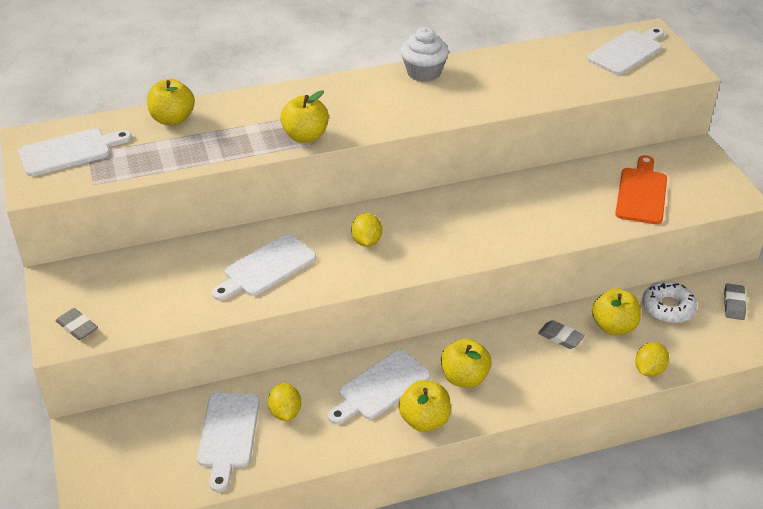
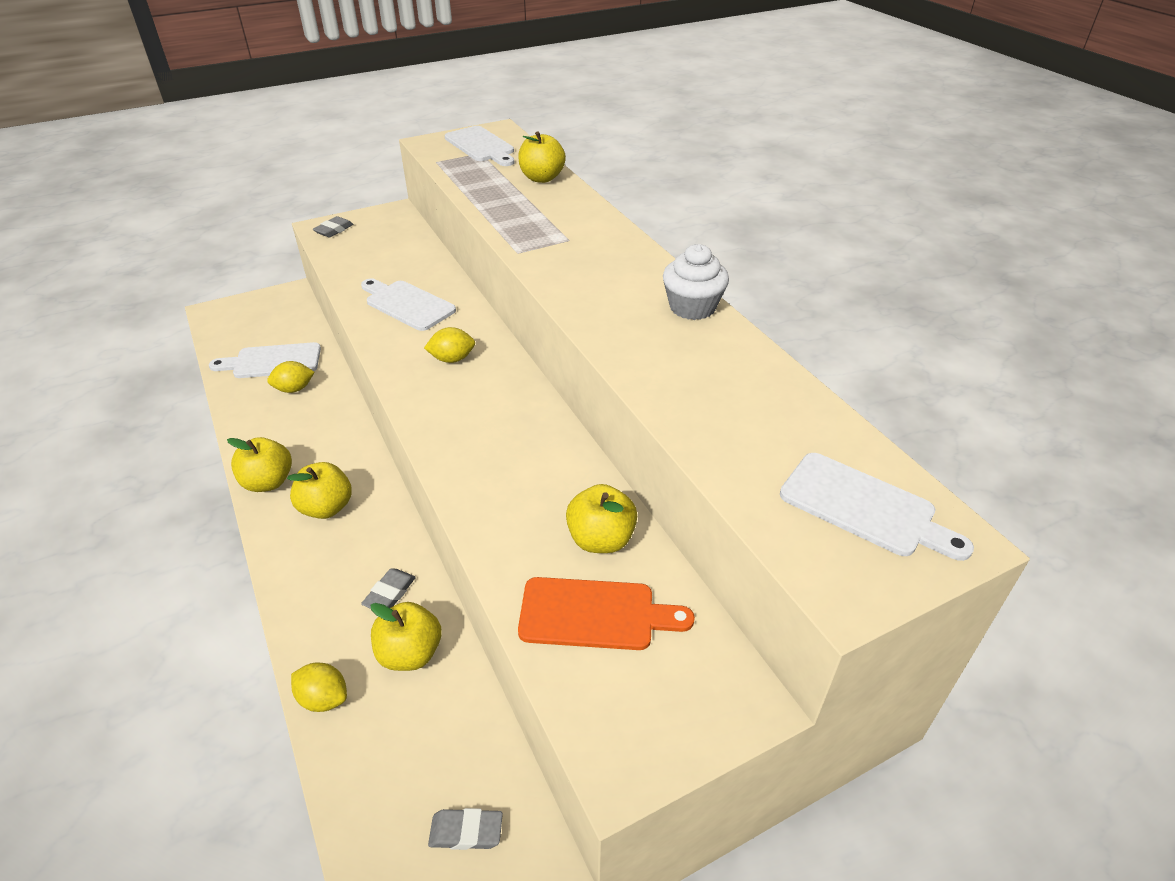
camera: 80 degrees right, 0 degrees up
(305, 136) = (529, 245): yellow apple -> yellow apple (601, 539)
(380, 387) = (319, 445): white cutting board -> none
(668, 308) = (452, 725): white donut -> none

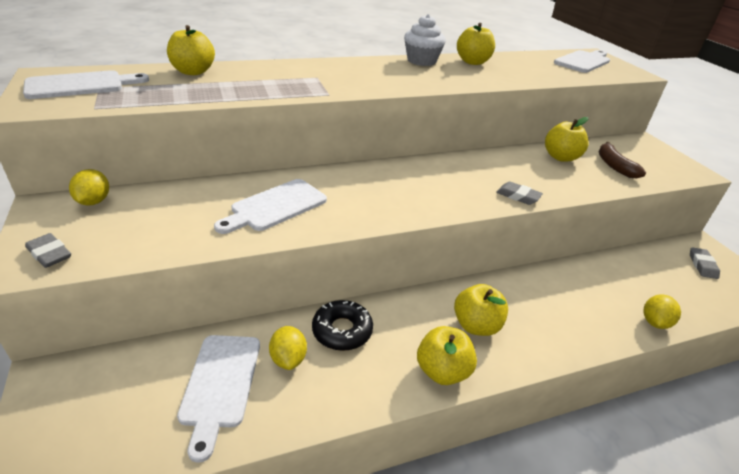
camera: 85 degrees left, 5 degrees down
(324, 414) = (342, 331): none -> black donut
(390, 593) = (559, 289): grey eraser -> grey eraser (518, 196)
(410, 653) = (605, 281): yellow apple -> yellow apple (472, 62)
(452, 359) = (376, 189): yellow lemon -> yellow lemon (94, 201)
(595, 614) = (614, 166): orange cutting board -> brown banana

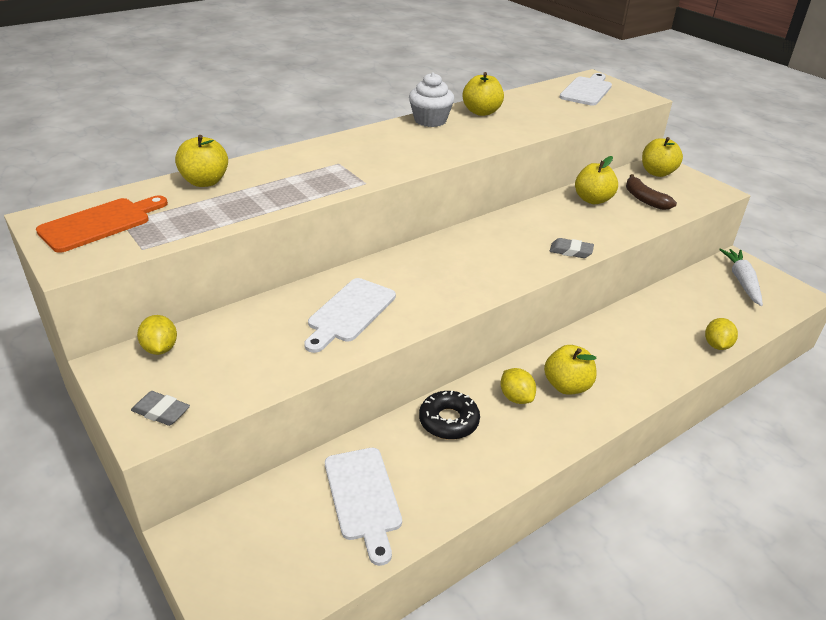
camera: 15 degrees left, 0 degrees up
(81, 85) = (100, 223): white cutting board -> orange cutting board
(288, 359) = (413, 459): yellow lemon -> yellow lemon (516, 397)
(442, 371) = (555, 434): yellow apple -> yellow apple (657, 173)
(702, 265) = (741, 281): grey eraser -> white carrot

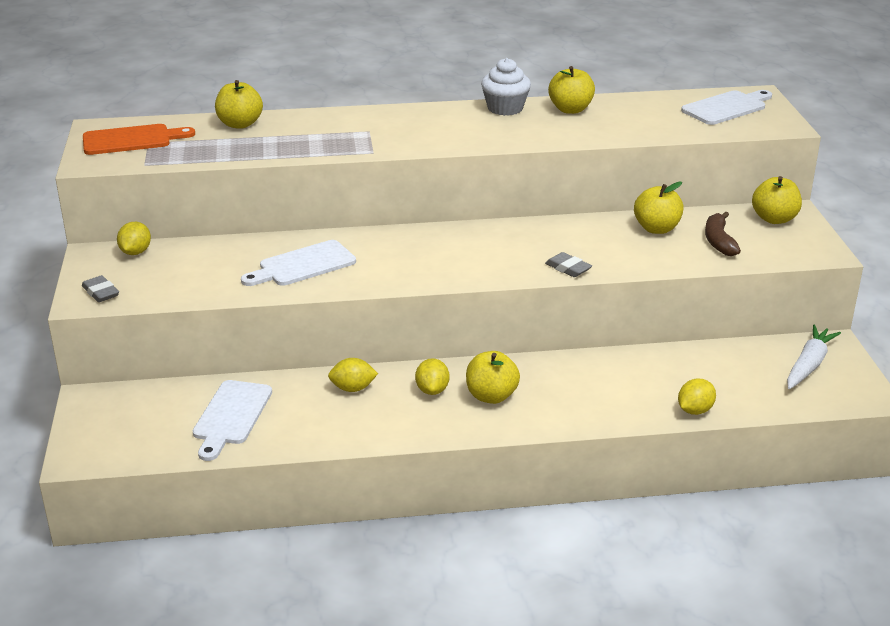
camera: 30 degrees right, 5 degrees down
(448, 421) = (353, 388): black donut -> yellow lemon

